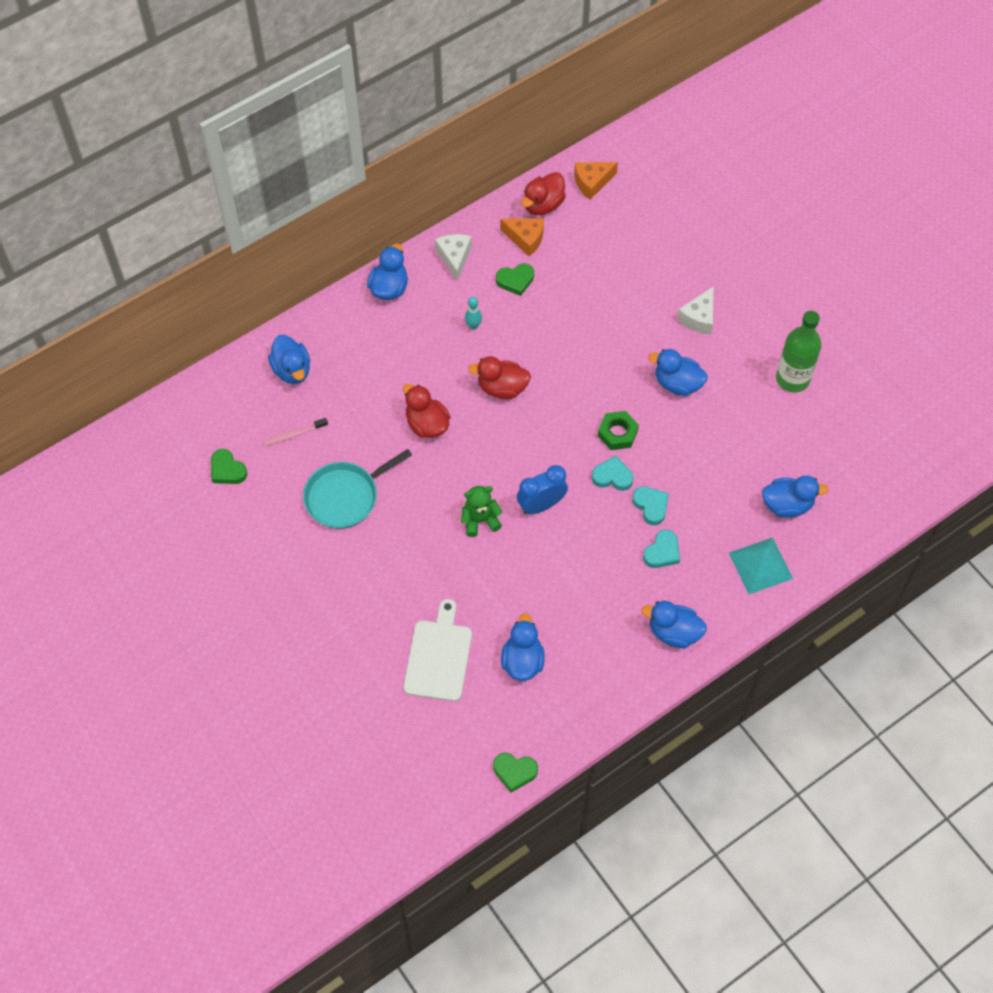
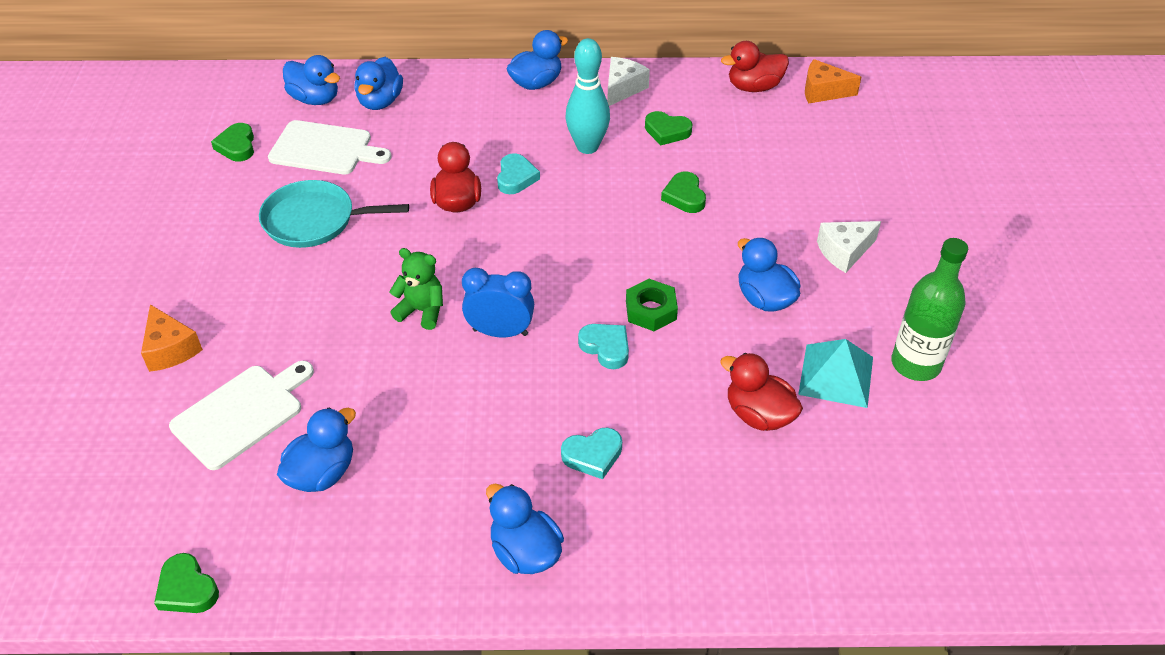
camera: 35 degrees right, 15 degrees down
(293, 435) = (325, 149): pink toothbrush -> white cutting board
(473, 326) = (587, 147): turquoise bowling pin -> turquoise bowling pin, size x2.06
(502, 388) = (564, 209): red duck -> red duck (758, 415)
(525, 239) = (710, 104): orange cheese -> orange cheese (170, 349)
(570, 331) = (684, 196): none -> green heart
(651, 506) = (623, 400): turquoise heart -> turquoise heart (516, 177)
(760, 565) = (705, 542): turquoise pyramid -> turquoise pyramid (836, 375)
(787, 505) = (798, 494): blue duck -> blue duck (315, 99)

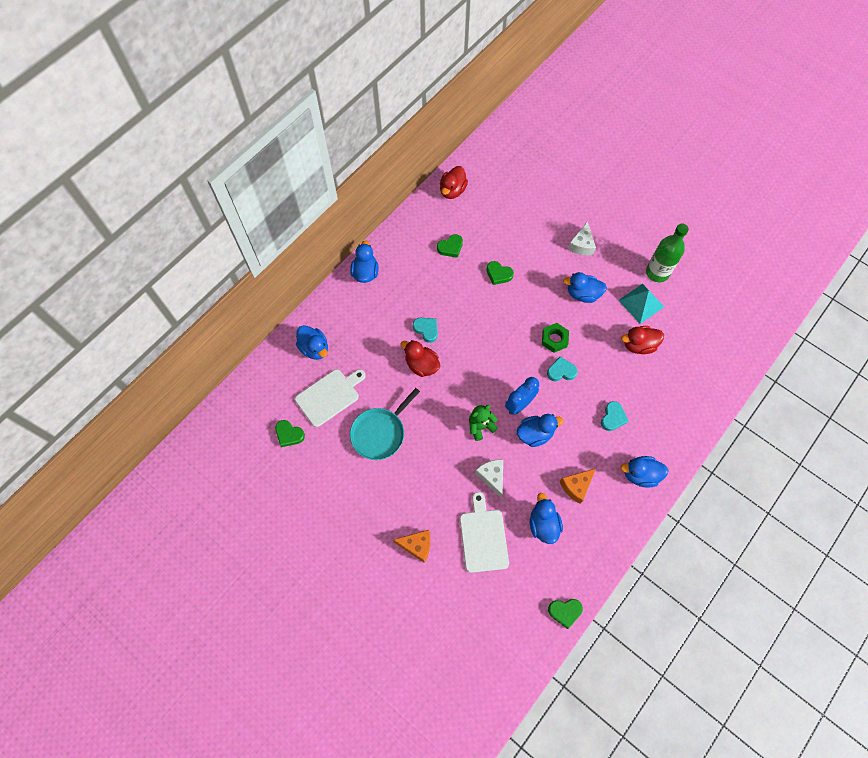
camera: 50 degrees left, 20 degrees up
(315, 99) = (283, 376): blue duck -> blue duck (535, 434)
(587, 147) = (432, 286): turquoise bowling pin -> none
(623, 88) = (404, 241): white cheese -> white cheese (492, 477)
(823, 91) = (480, 168): orange cheese -> orange cheese (576, 486)

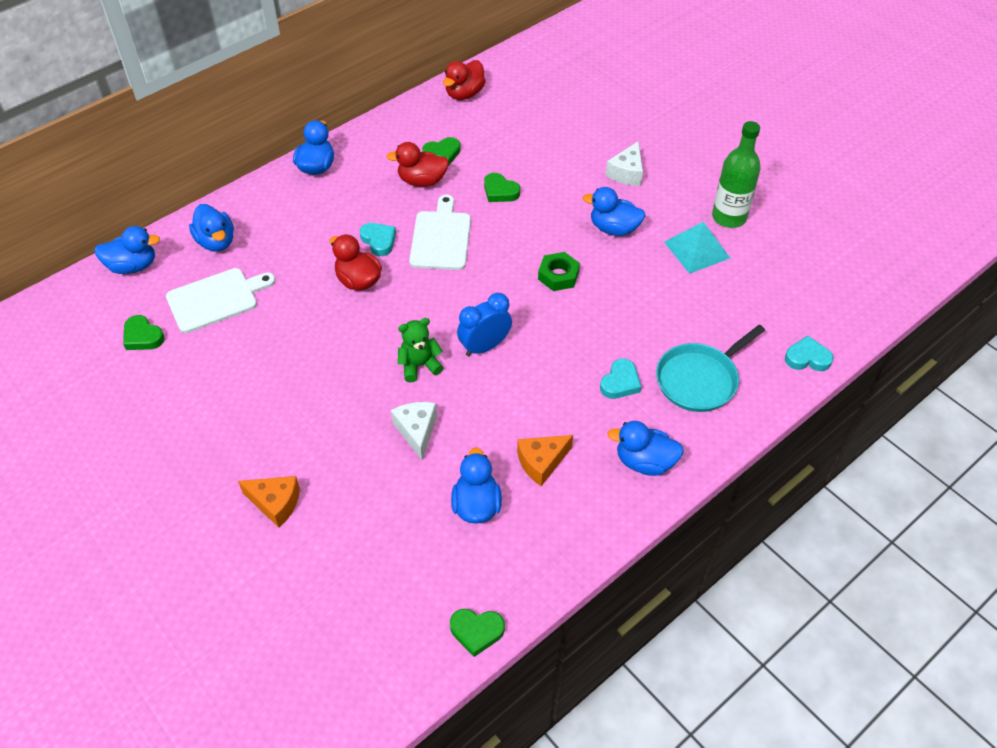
camera: 10 degrees right, 15 degrees down
(380, 433) = (271, 353): turquoise pan -> turquoise pan (699, 379)
(483, 537) = (379, 508): white cutting board -> white cutting board (441, 237)
(535, 434) = (497, 386): blue duck -> blue duck (133, 266)
(561, 371) = (558, 315): turquoise heart -> turquoise heart (807, 358)
(639, 345) = (681, 299): red duck -> red duck (422, 181)

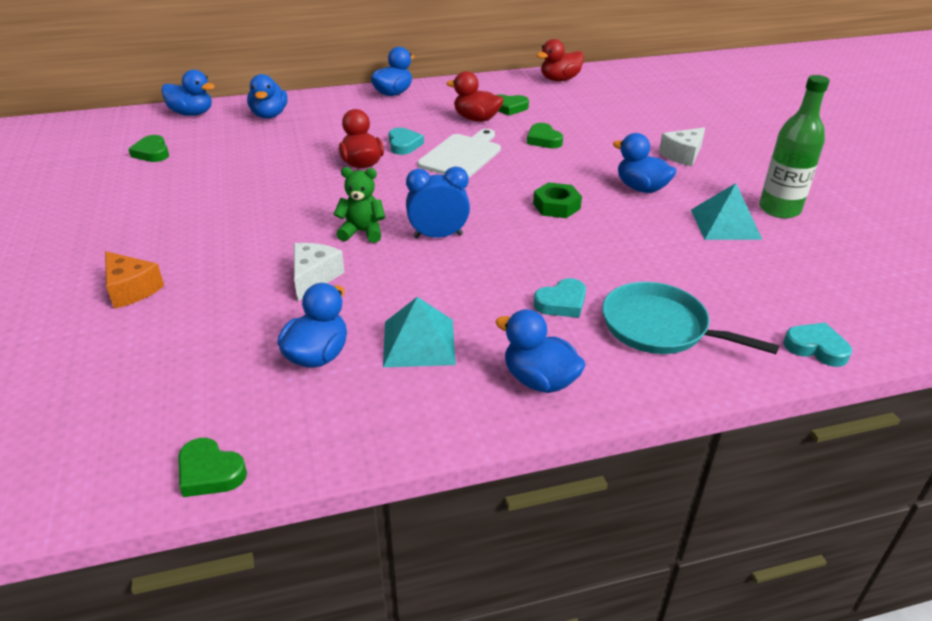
camera: 25 degrees right, 15 degrees down
(216, 299) = (233, 146): white cutting board -> none
(541, 462) = (419, 342): orange cheese -> turquoise pyramid
(699, 379) = (660, 327): turquoise pan -> turquoise pan turned 45 degrees clockwise

